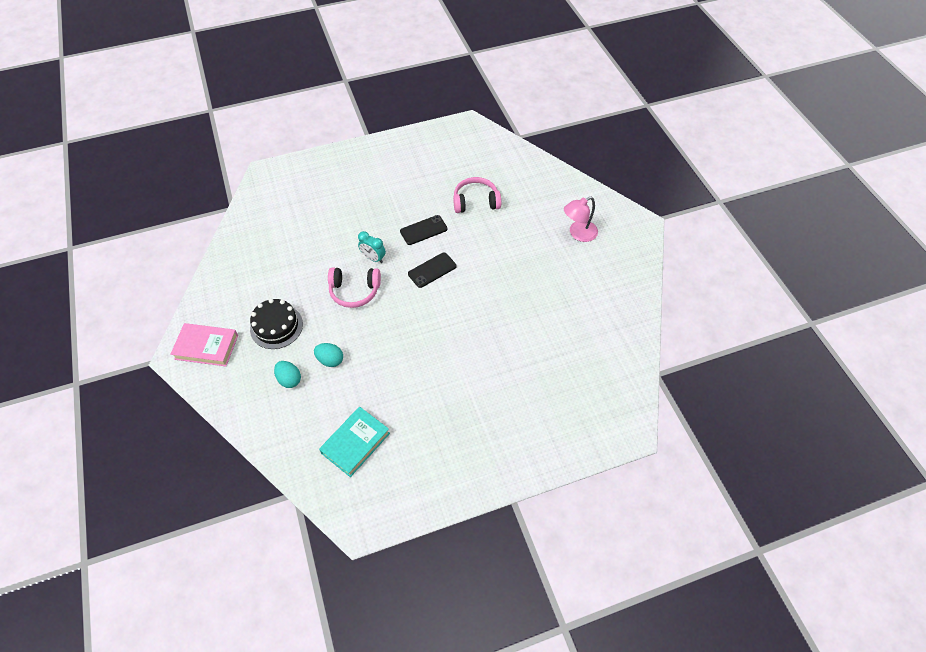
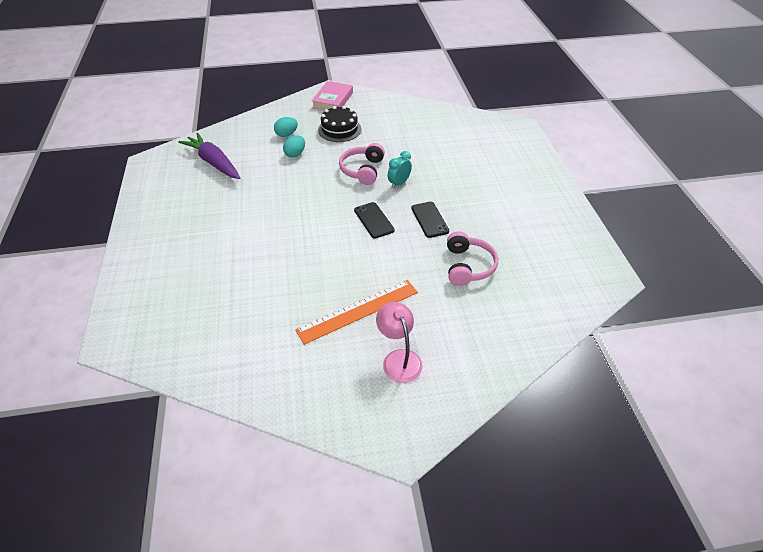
camera: 100 degrees right, 10 degrees down
(355, 443) = (214, 162): turquoise book -> purple carrot
(542, 264) = (358, 311): none -> orange ruler

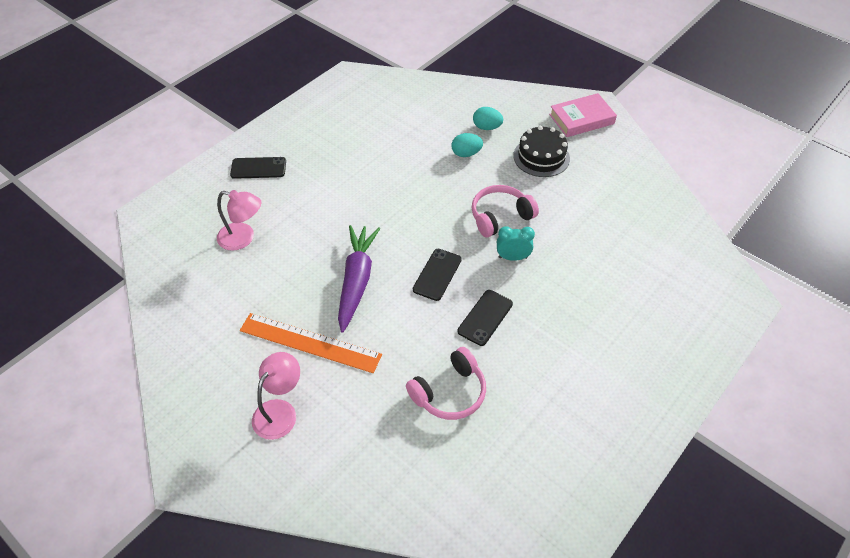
camera: 50 degrees right, 5 degrees up
(163, 252) = (258, 168): none -> black phone
(214, 162) = (392, 112): purple carrot -> purple carrot (356, 281)
(219, 296) = (243, 238): none -> pink lamp

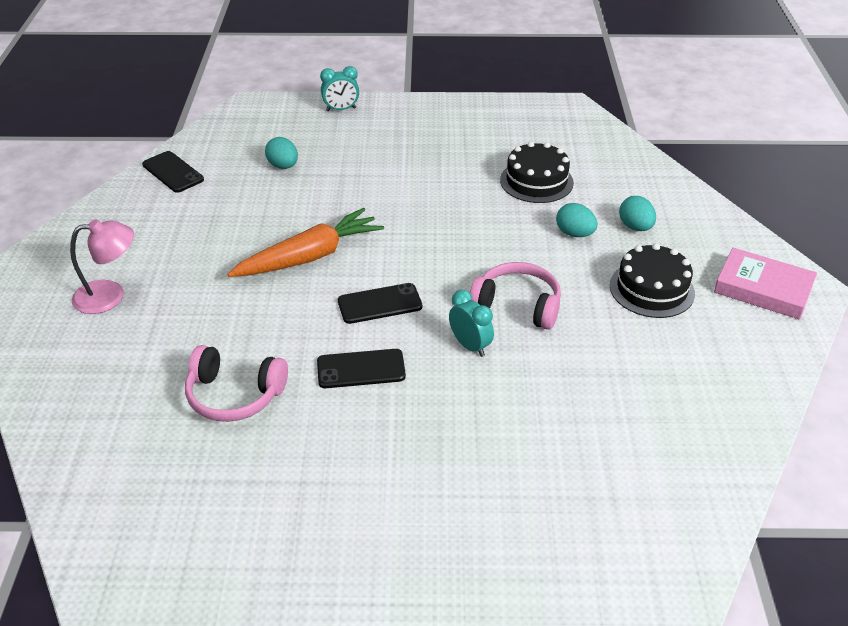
camera: 50 degrees right, 10 degrees down
(215, 172) = (341, 109): none -> turquoise clock
(243, 238) = (283, 166): pink lamp -> turquoise egg
(258, 168) = (376, 127): black phone -> black phone (173, 172)
(310, 342) = (205, 270): orange ruler -> none
(356, 281) = (310, 256): purple carrot -> orange carrot
(402, 136) = (536, 181): none -> black cake

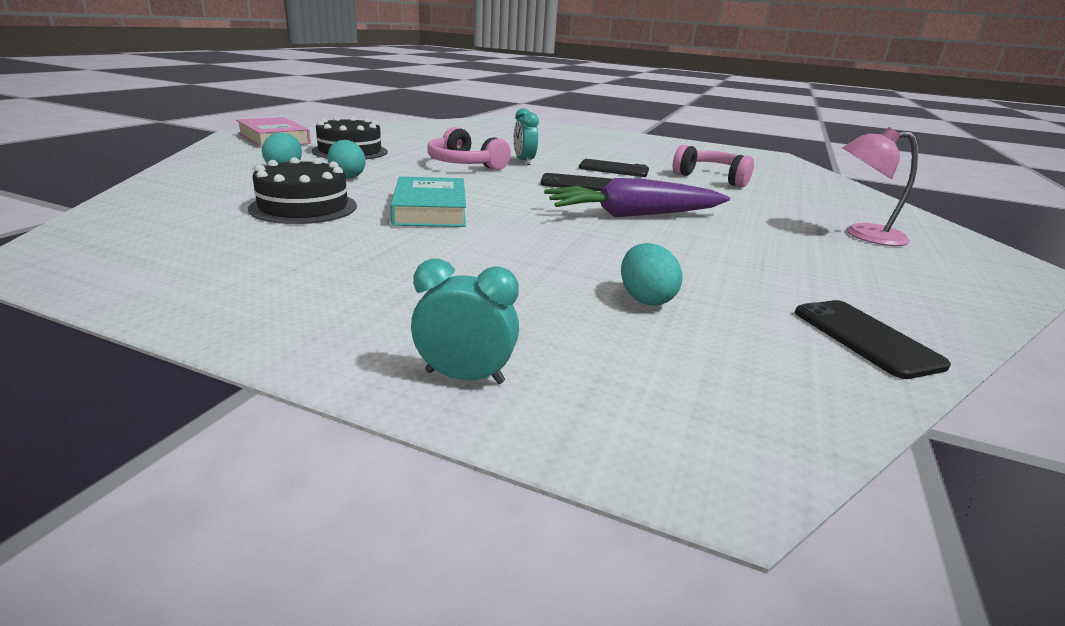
camera: 160 degrees left, 15 degrees down
(310, 256) = (633, 215): orange carrot -> purple carrot
(459, 207) = (430, 210): none -> turquoise book

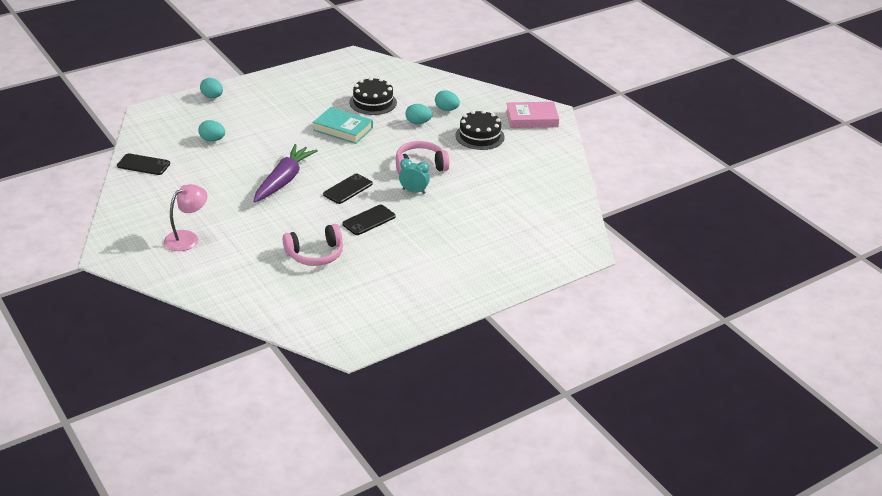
camera: 125 degrees right, 10 degrees up
(464, 377) = (212, 97): turquoise clock -> turquoise egg

